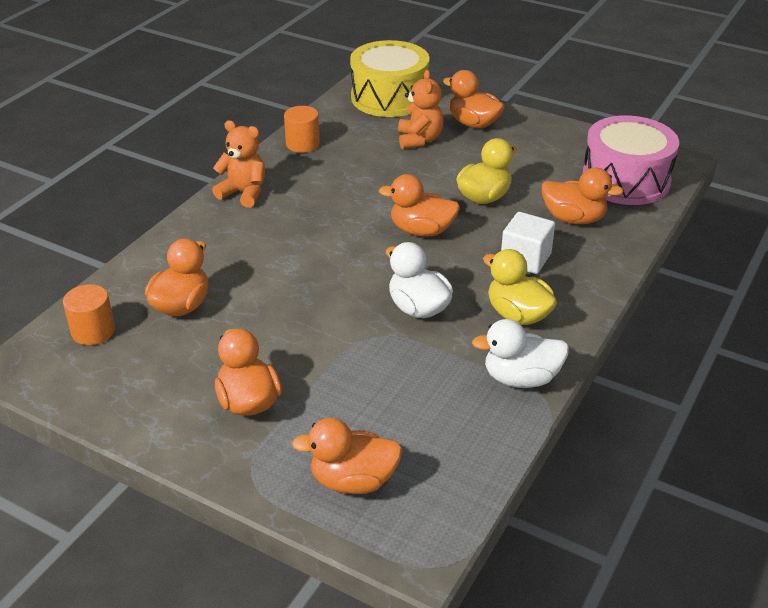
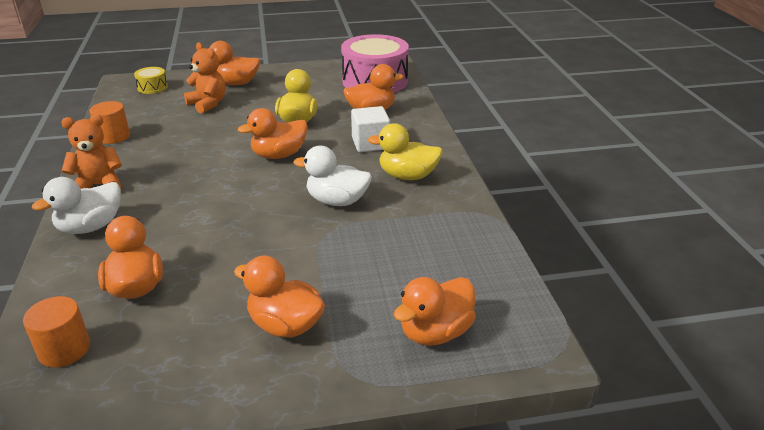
camera: 40 degrees left, 5 degrees down
(389, 97) = (152, 87): yellow drum -> yellow drum, size x0.44
(521, 378) = (457, 210): white duck -> white duck (90, 227)

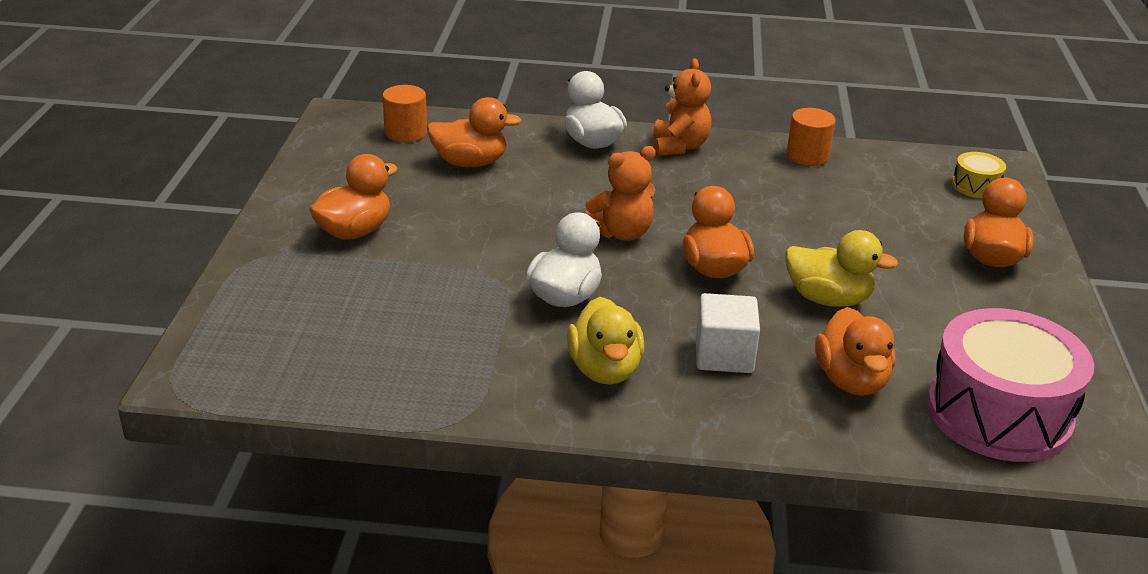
camera: 105 degrees right, 0 degrees up
(208, 104) = (905, 227): orange teddy bear -> orange teddy bear (622, 233)
(407, 176) = (605, 370): yellow duck -> yellow duck turned 150 degrees clockwise
(435, 332) = (272, 315): orange duck -> none

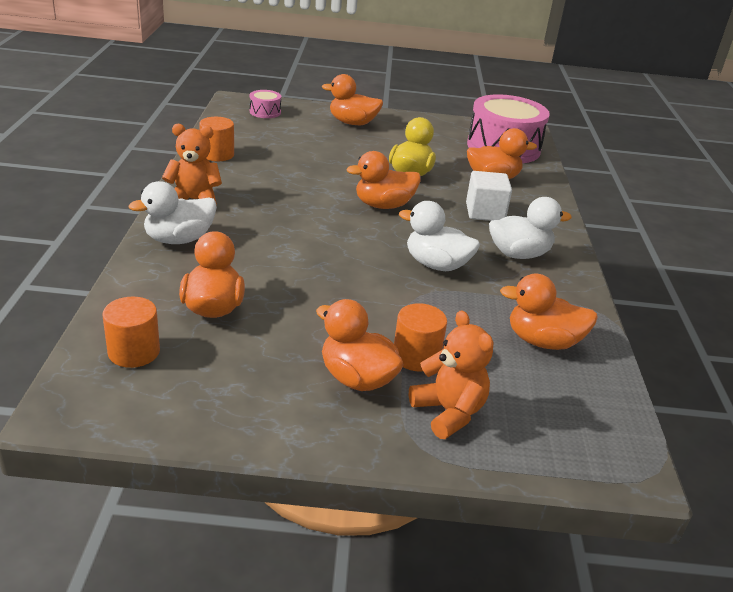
camera: 95 degrees left, 0 degrees up
(384, 266) = (416, 356): none -> orange cylinder
(402, 356) = (542, 341): none -> orange duck
(605, 370) = (519, 254): yellow duck -> white duck
(622, 233) = (340, 236): orange teddy bear -> orange teddy bear (448, 412)
(975, 186) = (265, 112): yellow drum -> pink drum

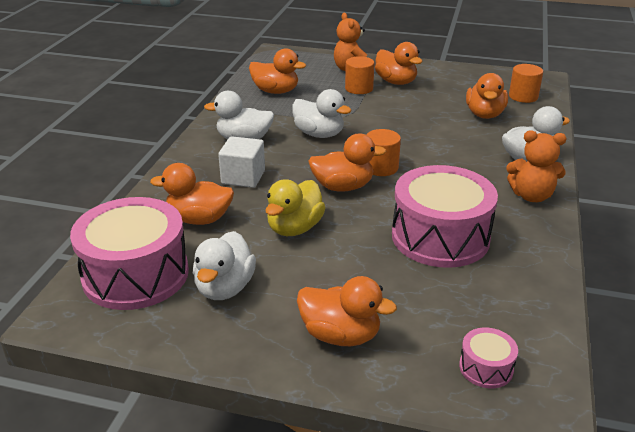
camera: 165 degrees left, 0 degrees up
(217, 154) = (531, 262): orange cylinder -> orange cylinder (381, 167)
(288, 169) = (440, 237): none -> pink drum
(438, 141) = (225, 288): none -> white duck

